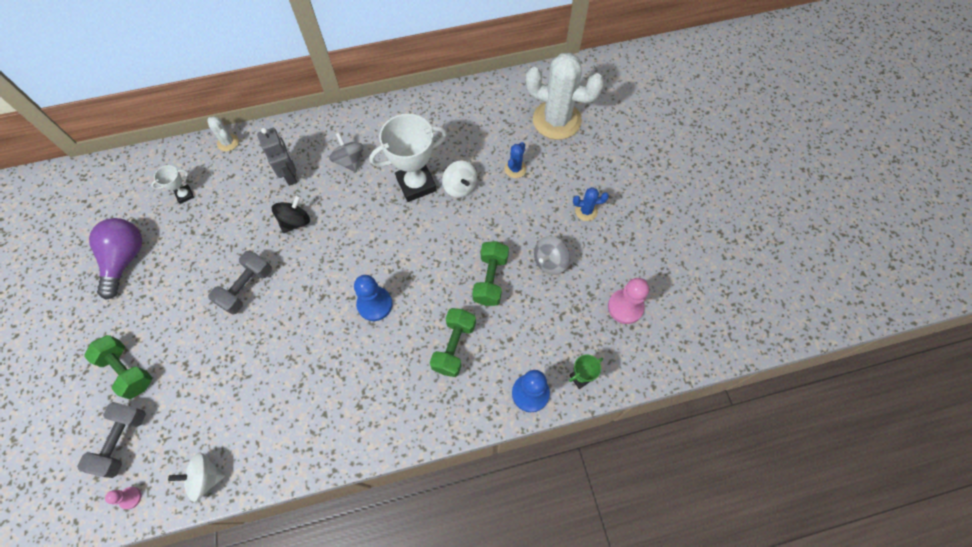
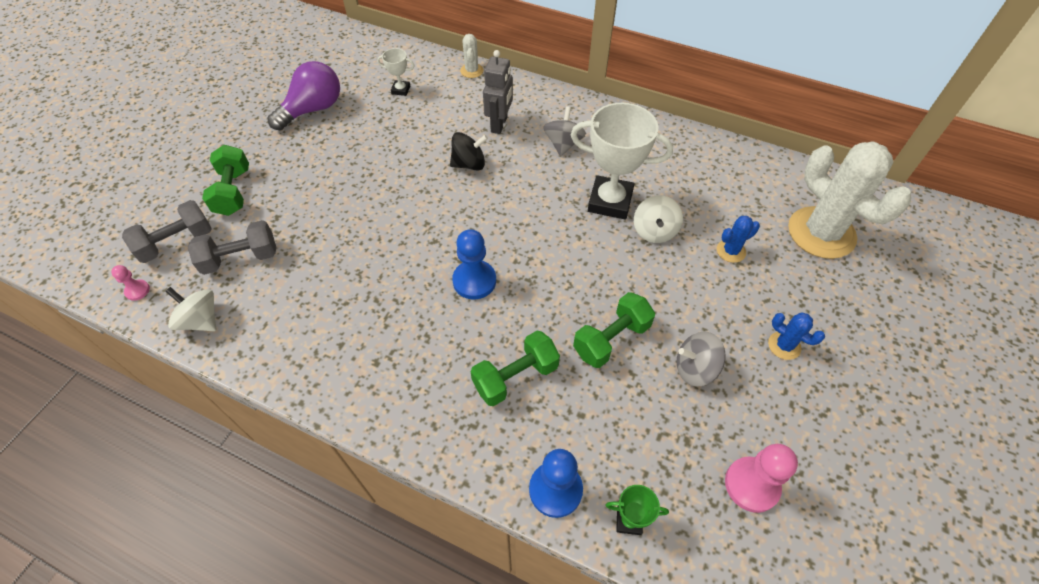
camera: 40 degrees right, 10 degrees down
(246, 288) = (379, 190): grey dumbbell -> grey dumbbell (240, 258)

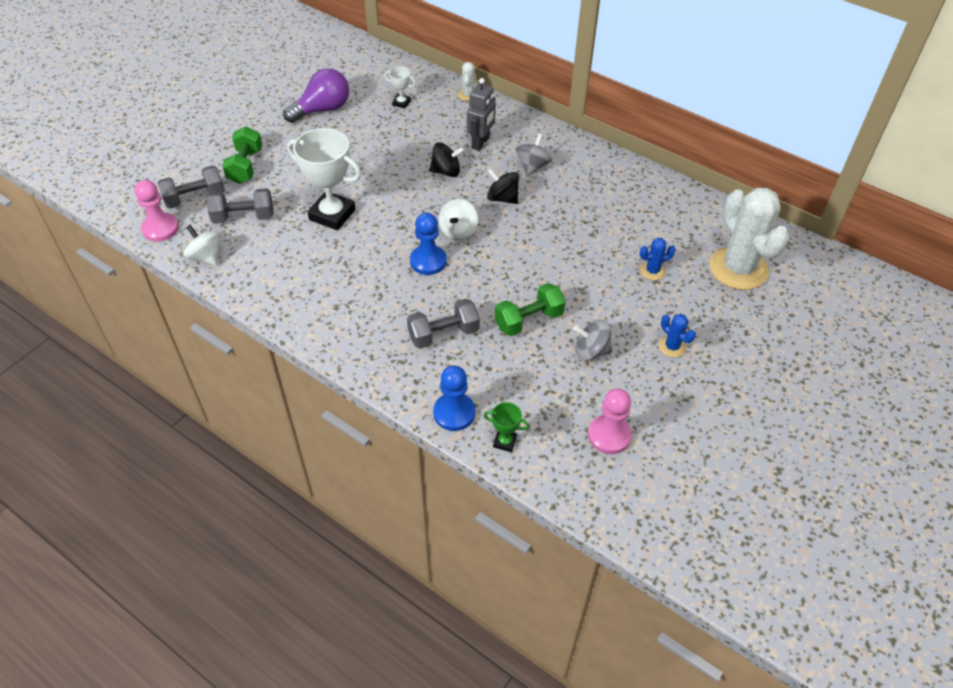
camera: 10 degrees right, 5 degrees down
(137, 290) = (160, 229): pink pawn -> pink pawn, size x1.91
(515, 377) = (443, 334): green dumbbell -> grey dumbbell
(540, 187) = (502, 198): none -> black spinning top
(610, 201) = (560, 218): white trophy -> white trophy (332, 215)
(654, 231) = (591, 246): white spinning top -> white spinning top (458, 231)

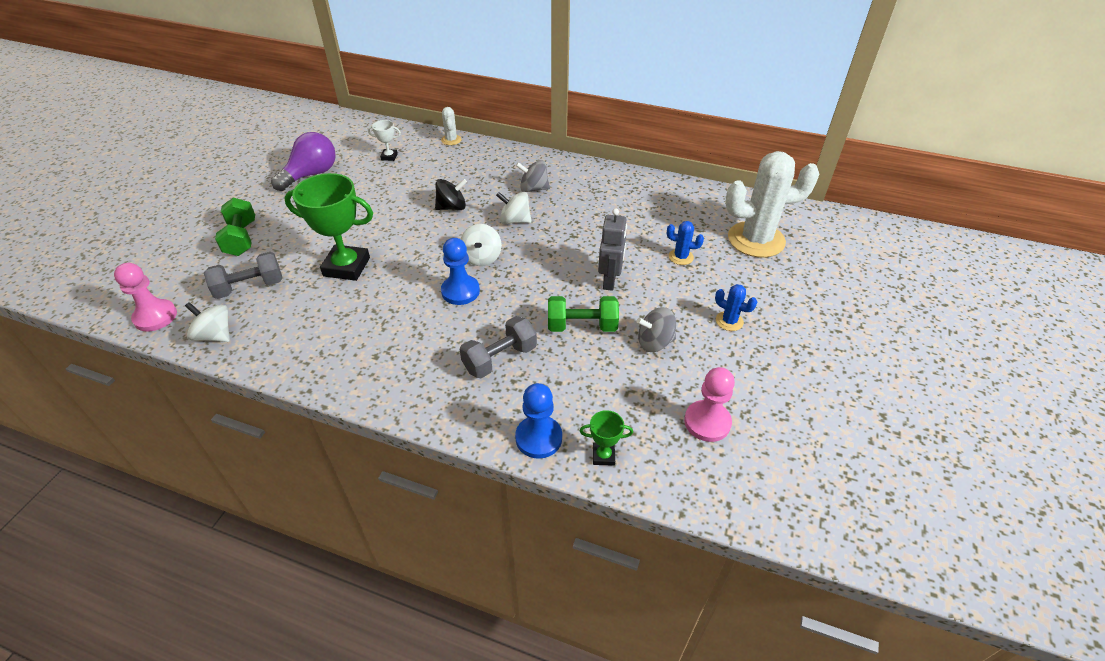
camera: 15 degrees left, 5 degrees down
(195, 198) = (190, 279): grey dumbbell -> none
(332, 215) = (346, 267): white trophy -> green trophy
(481, 143) = (477, 177): grey robot -> grey robot (610, 281)
(502, 198) = (515, 220): black spinning top -> white spinning top
(529, 320) = (582, 326): green dumbbell -> green dumbbell turned 45 degrees clockwise
(532, 166) = (533, 188): grey spinning top -> grey spinning top turned 90 degrees counterclockwise
(652, 271) = (681, 257): blue cactus -> blue cactus turned 45 degrees clockwise
(738, 269) = (756, 240): white cactus -> white cactus turned 60 degrees counterclockwise

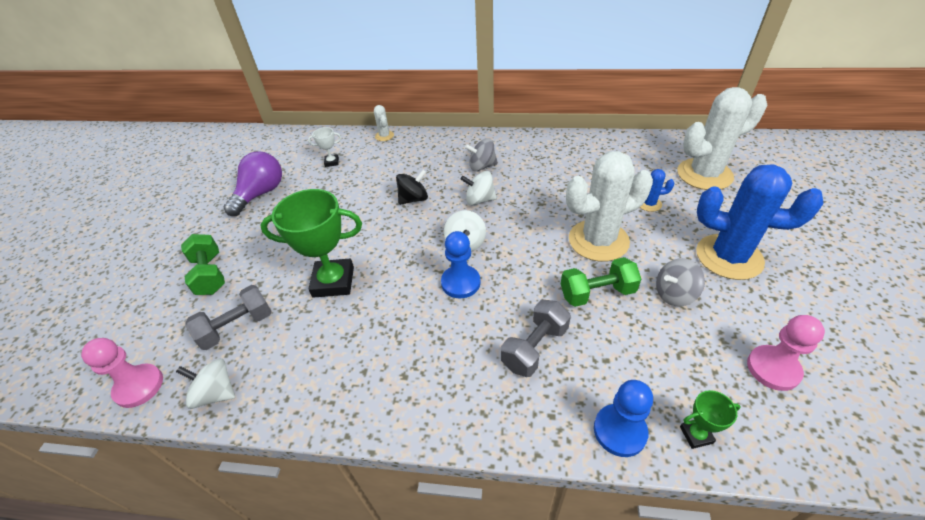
camera: 10 degrees left, 0 degrees up
(610, 281) = (598, 241): grey robot -> white cactus
(729, 321) = (729, 257): blue cactus -> blue cactus, size x2.32

